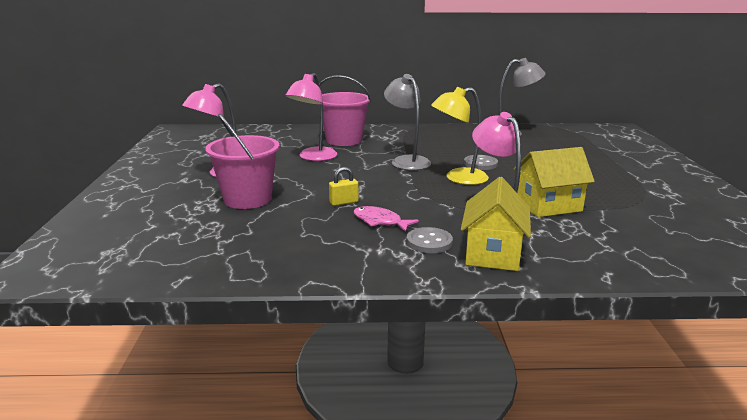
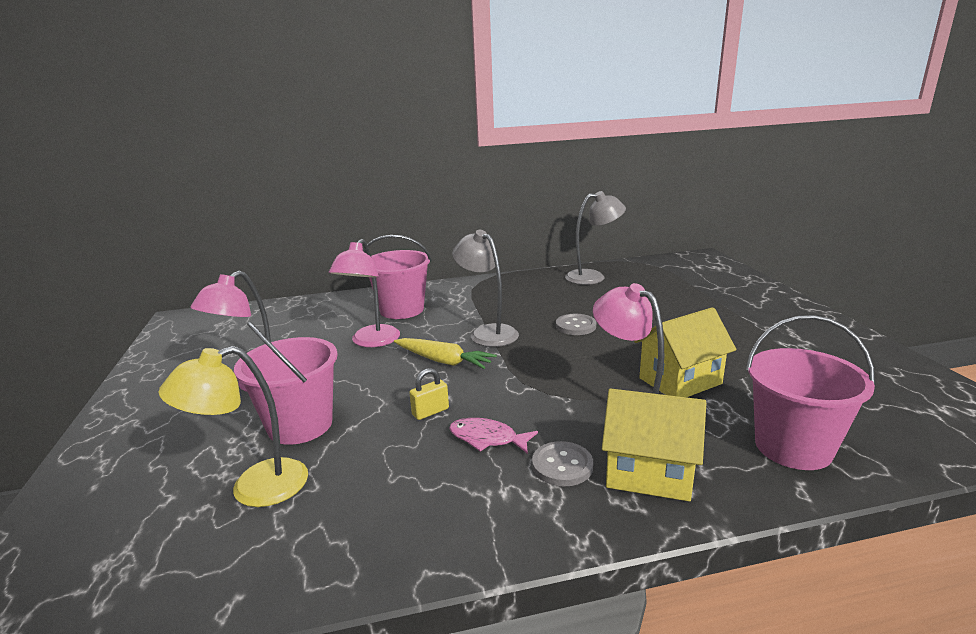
camera: 10 degrees left, 0 degrees up
(365, 174) = (443, 361): none -> yellow carrot
(458, 178) = (558, 352): yellow lamp -> yellow lamp (254, 488)
(493, 253) = (649, 473): yellow house -> yellow house turned 75 degrees counterclockwise
(616, 253) = (793, 447): none -> pink bucket

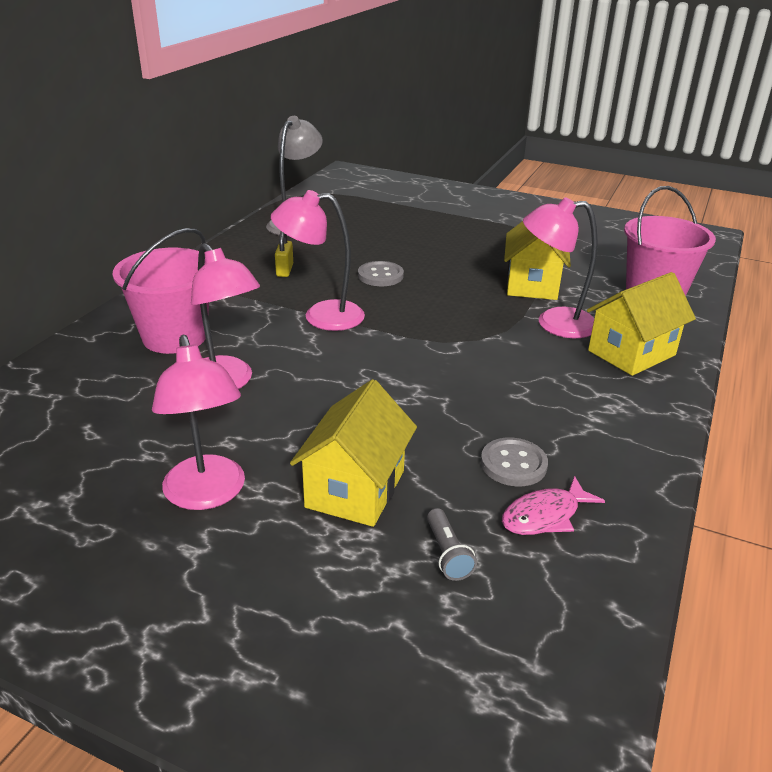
camera: 55 degrees left, 10 degrees up
(254, 488) = (447, 554): yellow lamp -> grey flashlight
(300, 425) = (355, 489): pink bucket -> yellow house
(430, 412) = (433, 404): yellow padlock -> yellow padlock (285, 270)
(443, 361) = (343, 361): yellow carrot -> none
(487, 332) = (321, 316): grey lamp -> pink lamp
(487, 438) = (513, 395): pink fish -> pink fish (545, 516)
(562, 465) = (588, 380): grey button -> grey button (513, 464)

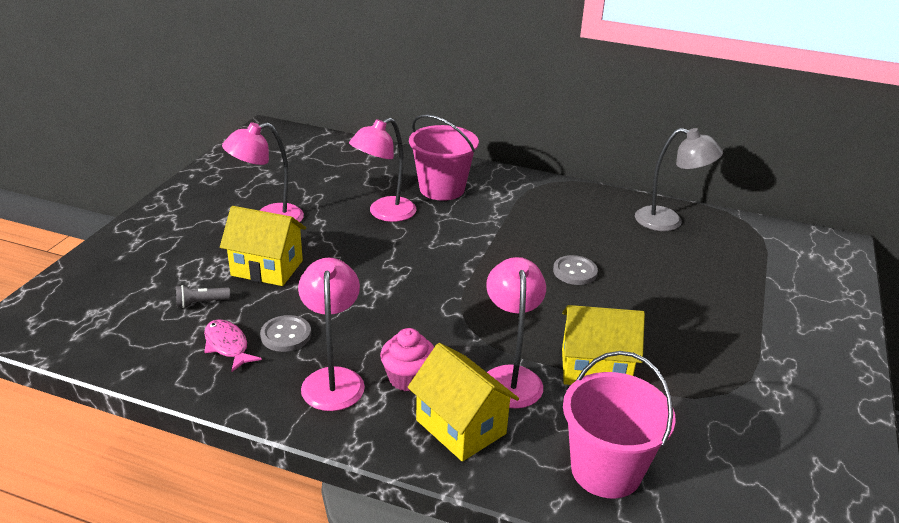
camera: 85 degrees right, 0 degrees up
(285, 270) = (564, 223): yellow padlock -> none
(321, 316) = (488, 245): pink lamp -> pink lamp (333, 379)
(571, 378) = (408, 378): none -> pink cupcake

